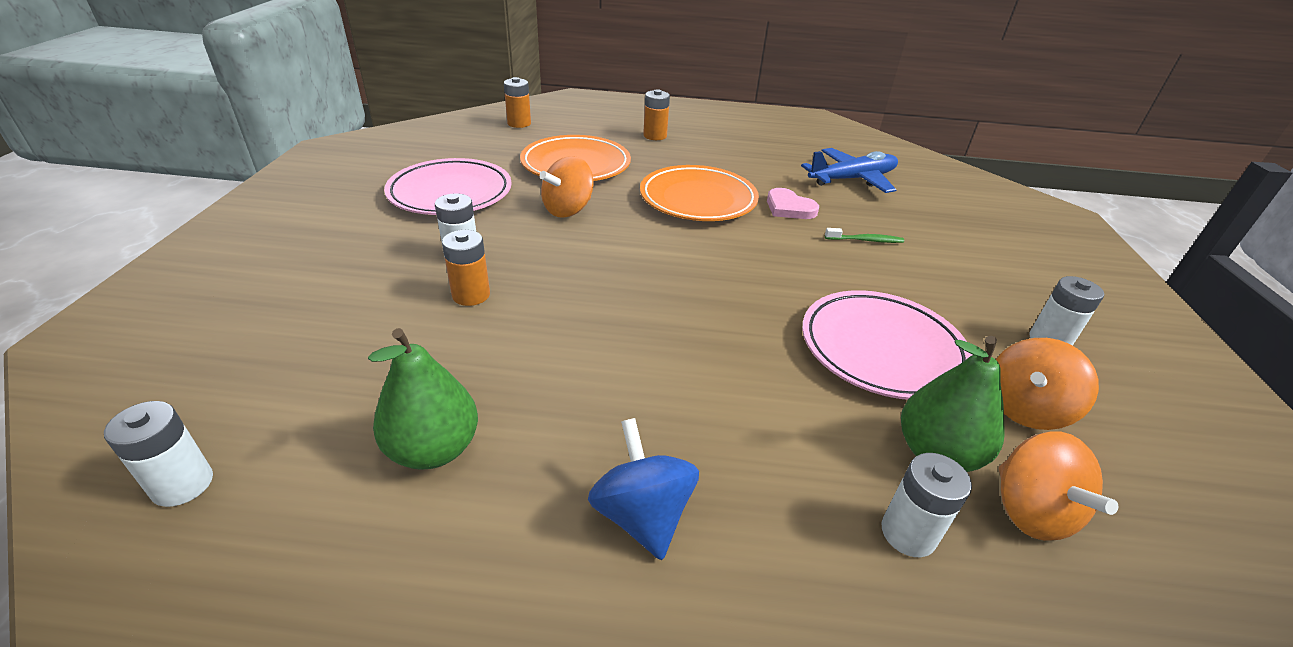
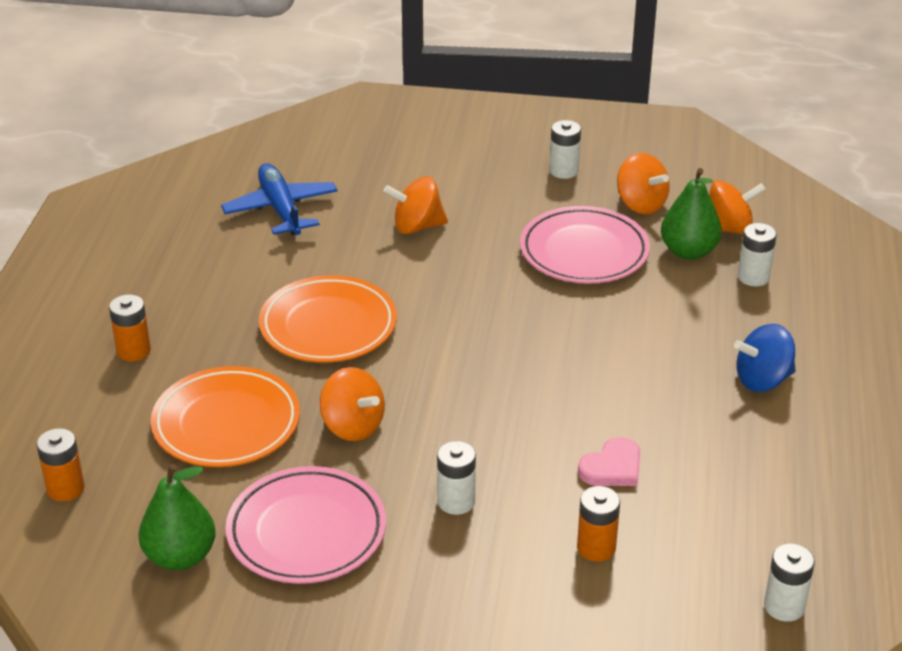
camera: 85 degrees left, 0 degrees up
(433, 449) = (727, 481): green pear -> green pear (180, 556)
(471, 295) = (530, 485): orange battery -> orange battery (596, 548)
(789, 208) = (349, 264): pink heart -> pink heart (612, 467)
(865, 240) = (417, 226): green toothbrush -> orange spinning top

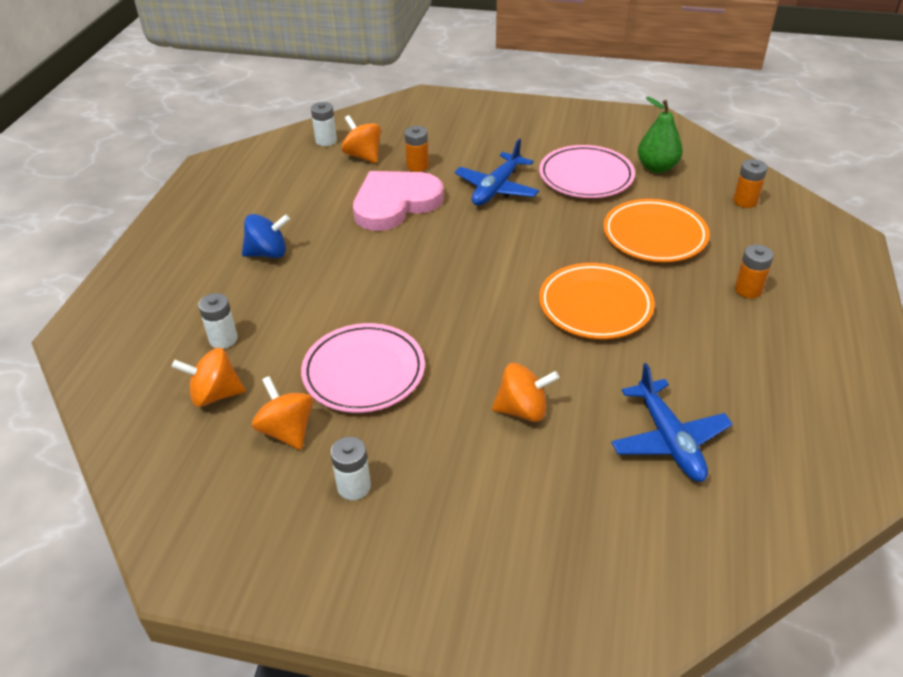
camera: 175 degrees left, 5 degrees up
(353, 426) = (565, 231): orange spinning top -> orange spinning top (363, 156)
(456, 501) = (496, 188): white battery -> blue plane
(612, 467) = (395, 203): pink heart -> pink heart, size x2.12
(688, 252) = (266, 368): green pear -> none

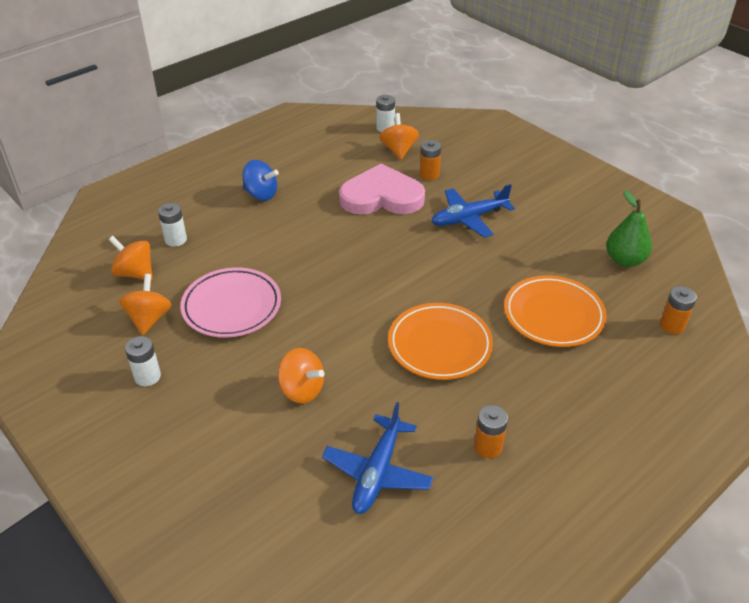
camera: 35 degrees right, 0 degrees up
(586, 177) = (552, 241): pink plate -> none
(748, 290) = (581, 399): orange battery -> orange battery (488, 447)

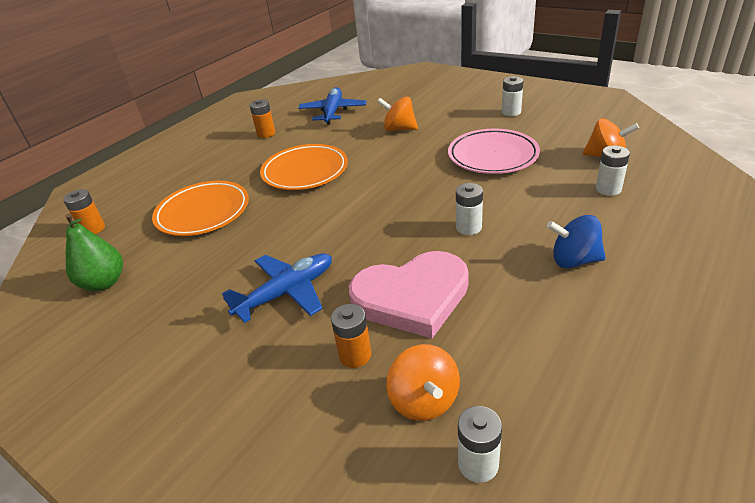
camera: 170 degrees right, 5 degrees down
(149, 319) = (550, 135): orange spinning top -> none
(312, 235) = (468, 227): none -> white battery

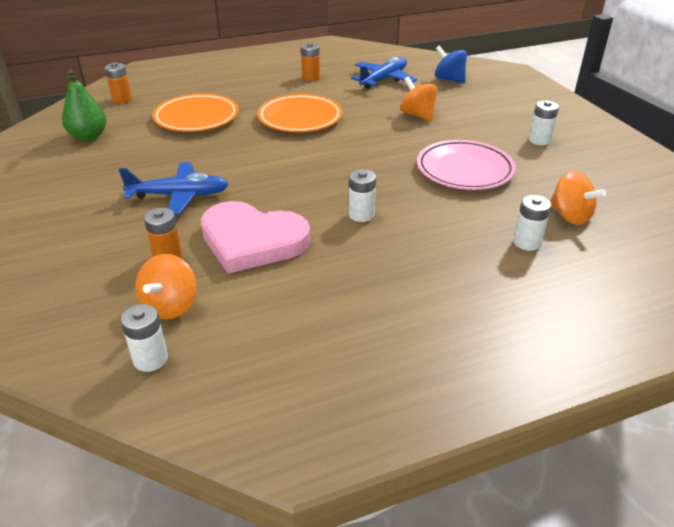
camera: 30 degrees right, 0 degrees up
(574, 260) = (407, 279): blue spinning top -> blue spinning top (449, 79)

